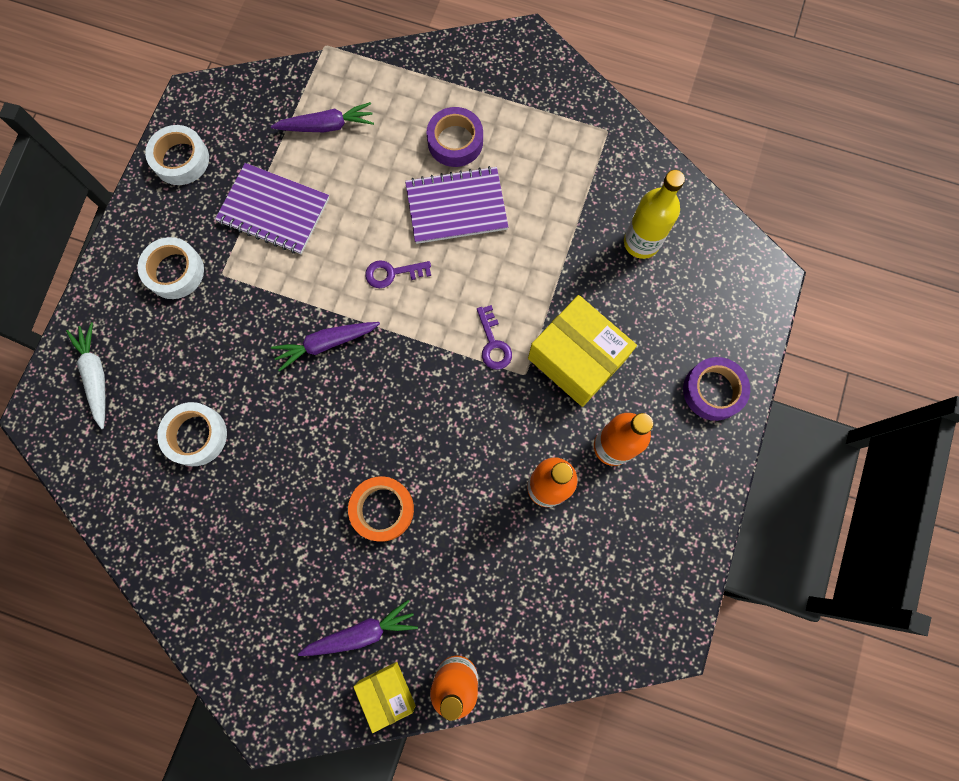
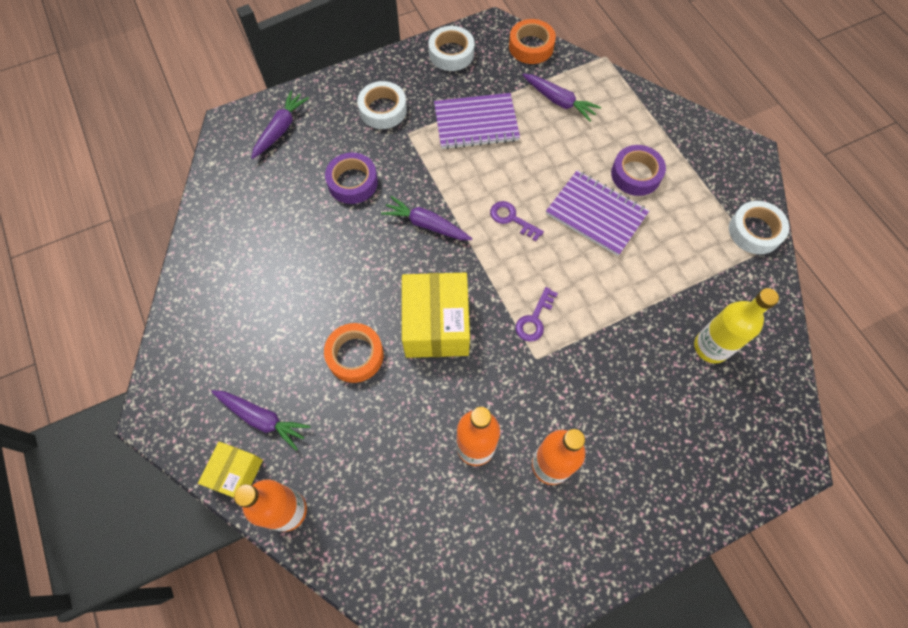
camera: 45 degrees right, 10 degrees down
(96, 375) = (280, 129): white carrot -> purple carrot
(196, 435) = (296, 209): white tape -> white tape (754, 231)
(249, 90) = (531, 46): none -> orange tape
(274, 210) = (476, 123): purple notebook -> purple notebook turned 75 degrees counterclockwise
(576, 359) = (583, 382): yellow box -> yellow box (436, 325)
(713, 391) = (668, 499): purple tape -> purple tape (352, 182)

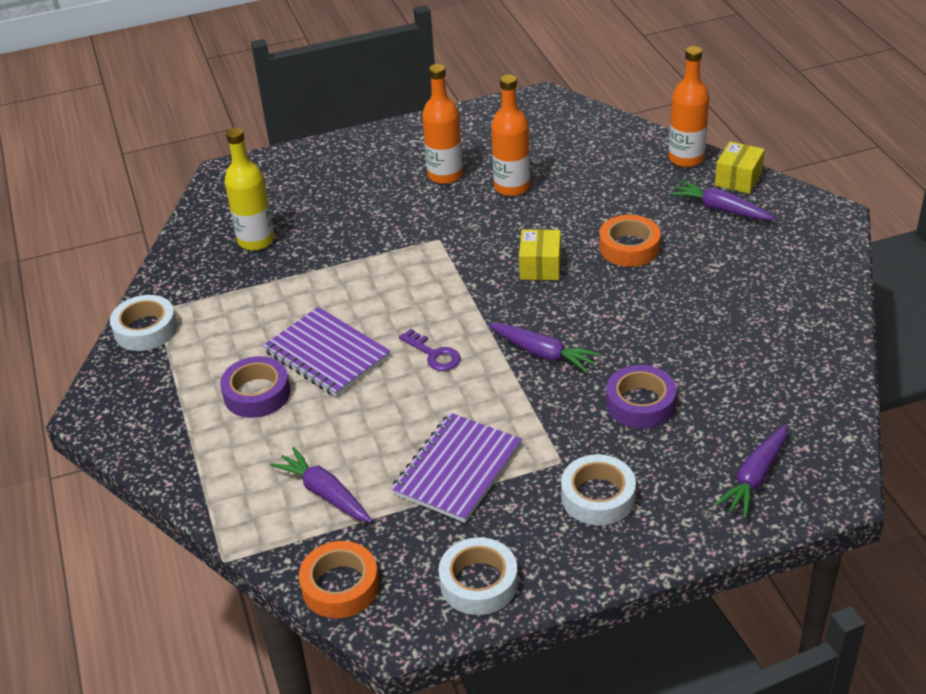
camera: 170 degrees left, 25 degrees down
(436, 325) = (540, 266): yellow box -> yellow box, size x0.57
(476, 123) = (457, 469): purple notebook -> purple notebook turned 60 degrees counterclockwise
(534, 319) = (432, 267): purple key -> none

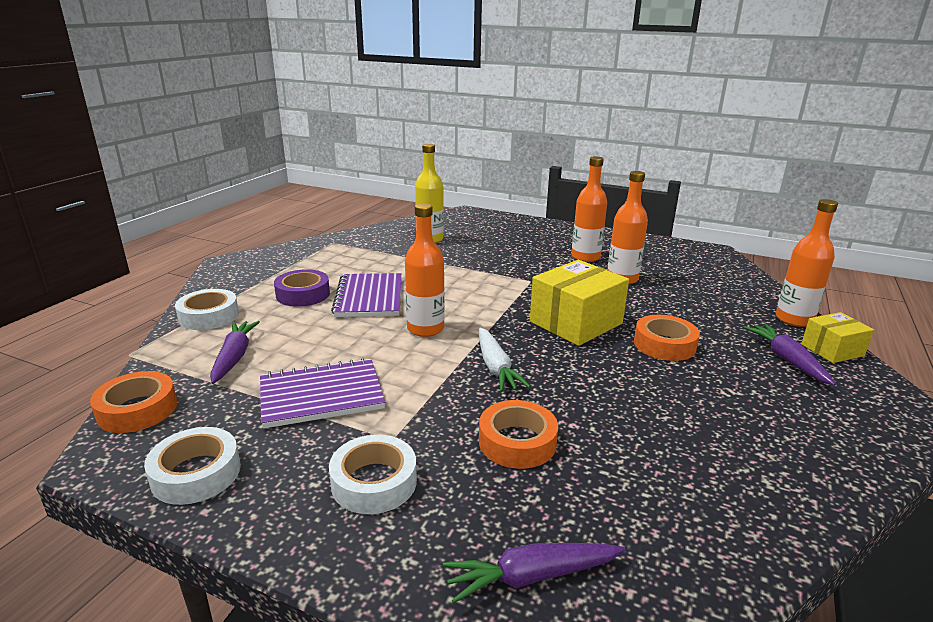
camera: 40 degrees right, 15 degrees down
(146, 329) = (313, 246): white tape -> white tape (209, 316)
(433, 354) = (425, 329): purple key -> orange bottle
(540, 266) = (576, 322): yellow box -> yellow box, size x1.76
(543, 353) = (496, 367): purple carrot -> white carrot
(640, 403) = (517, 442): purple tape -> orange tape

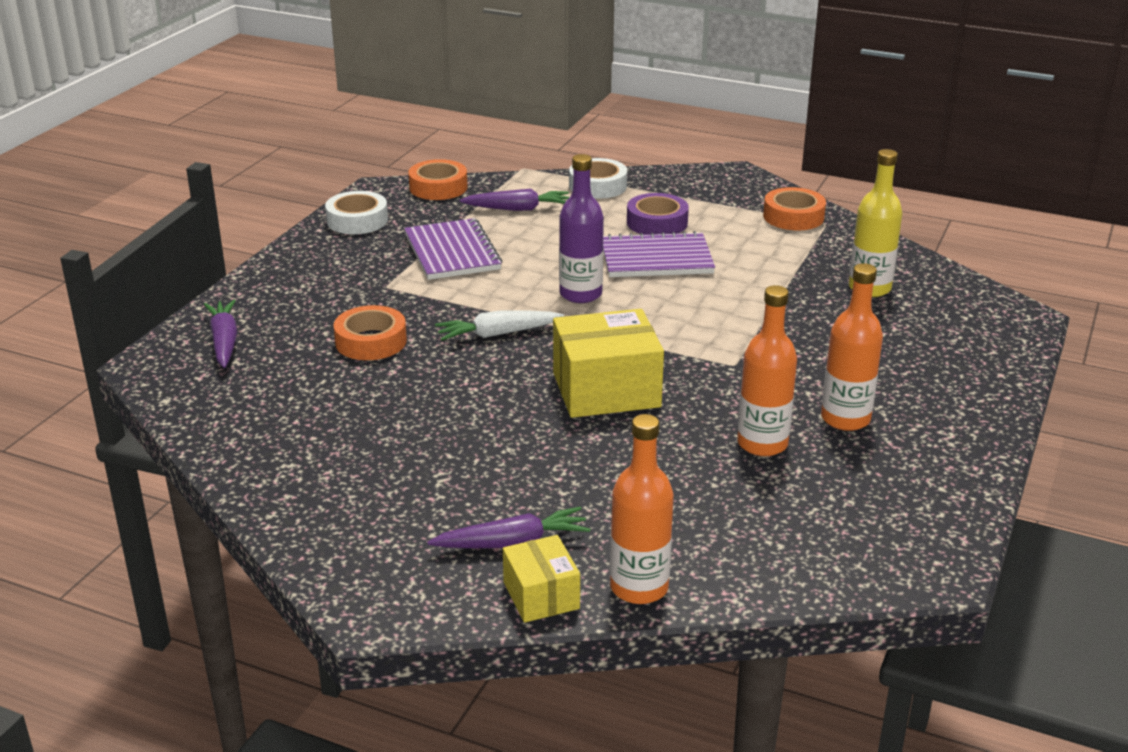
camera: 90 degrees right, 5 degrees up
(374, 482) = (333, 282): white tape -> none
(425, 329) = (580, 294): orange bottle -> purple bottle
(576, 322) = (606, 390): yellow box -> yellow box turned 60 degrees counterclockwise
(664, 344) = (551, 449): orange tape -> orange tape (793, 217)

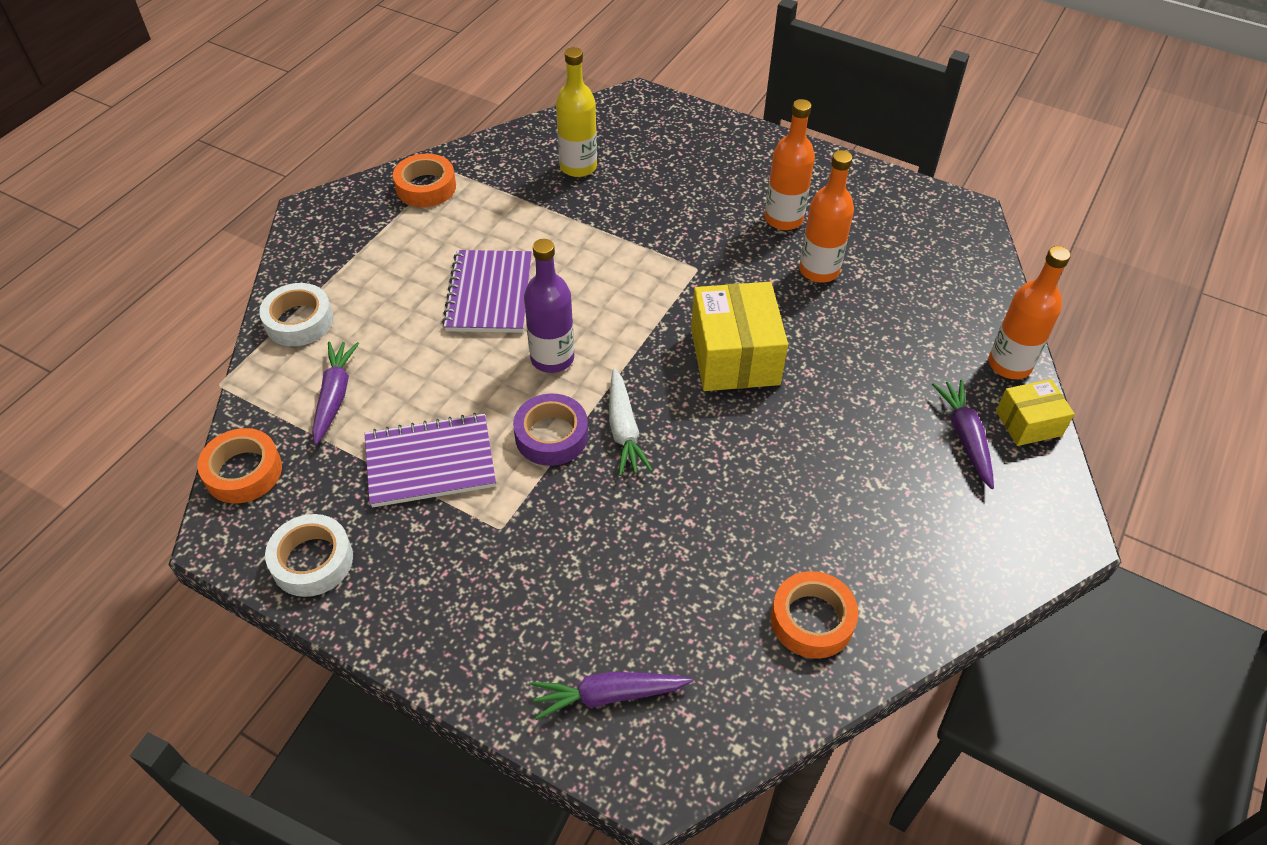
camera: 85 degrees left, 20 degrees up
(371, 341) = (626, 542): orange tape -> orange tape (812, 620)
(657, 223) = (408, 284): purple tape -> purple tape (551, 435)

